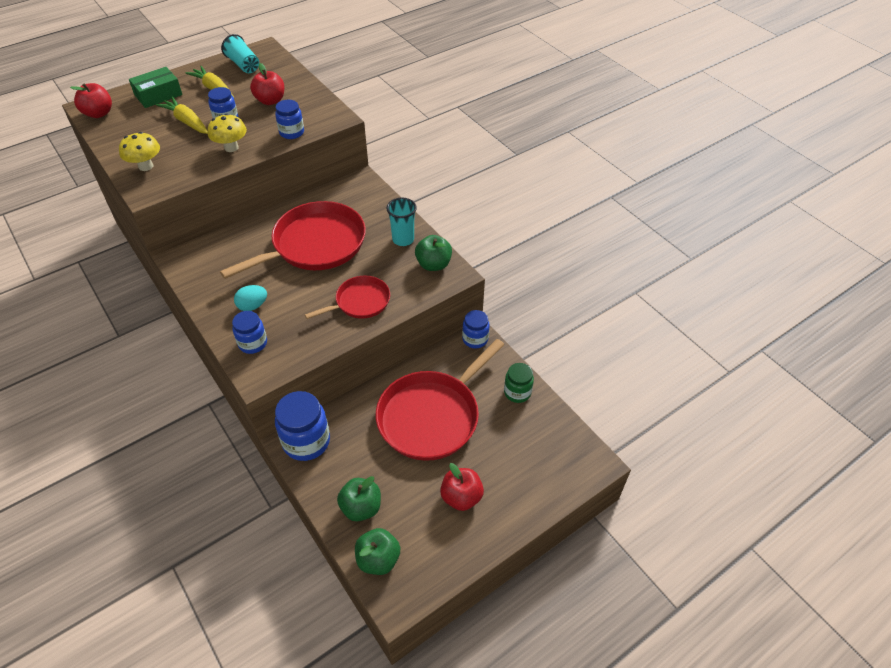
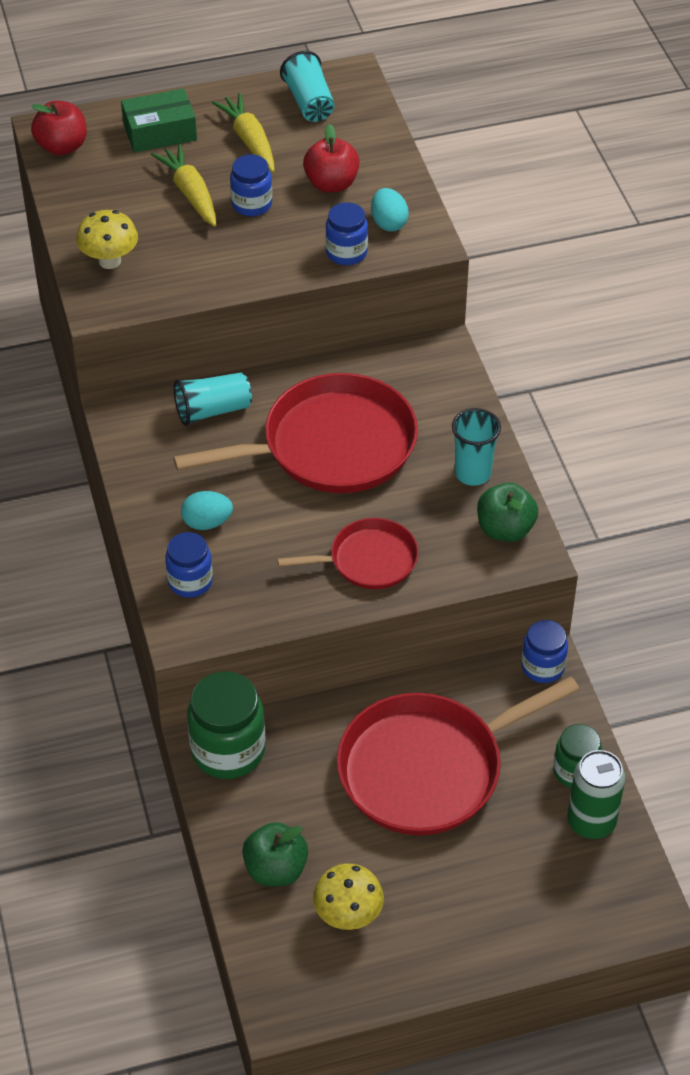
camera: 20 degrees right, 0 degrees up
(231, 147) = (245, 258): yellow mushroom -> yellow mushroom (348, 915)
(236, 242) = (213, 410): none -> turquoise cup
(306, 441) = (228, 750): blue jar -> green jar
(311, 113) = (388, 223): none -> turquoise egg
(378, 559) = (275, 947): green apple -> none
(461, 497) = (426, 900): red apple -> none
(538, 419) = (591, 822): none -> green can

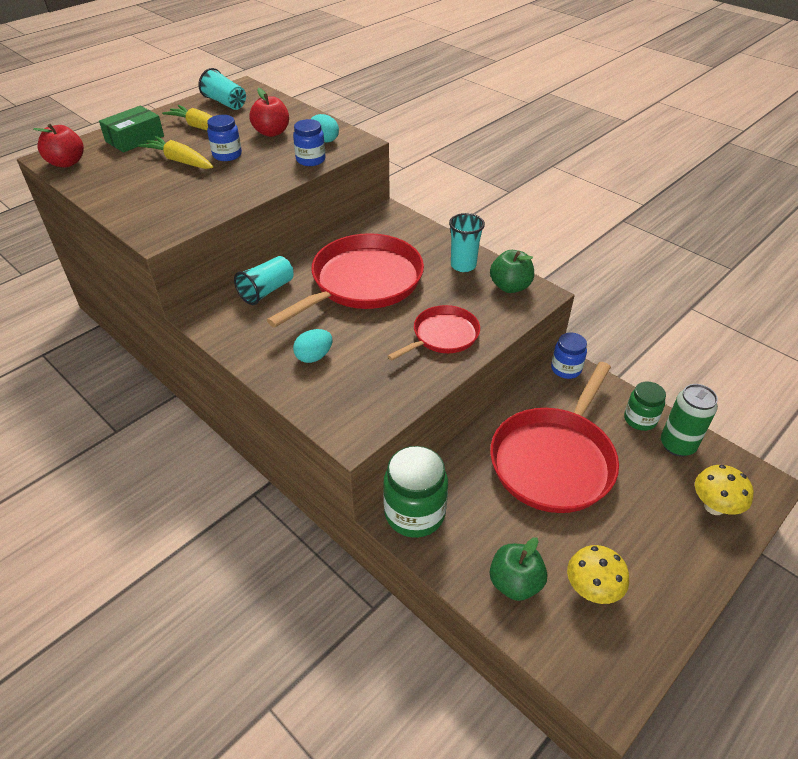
camera: 30 degrees left, 5 degrees down
(109, 261) = (146, 209): yellow mushroom -> yellow mushroom (714, 506)
(190, 582) = (331, 398): blue jar -> none

